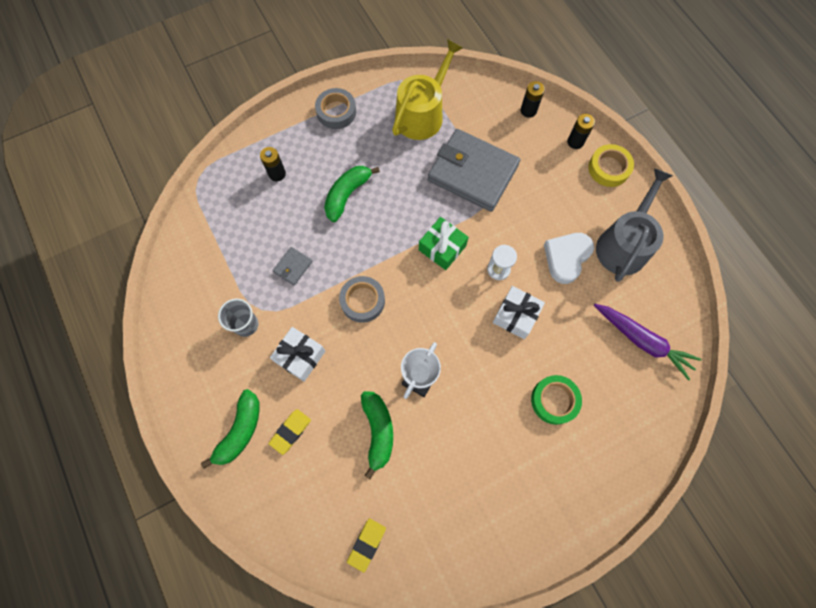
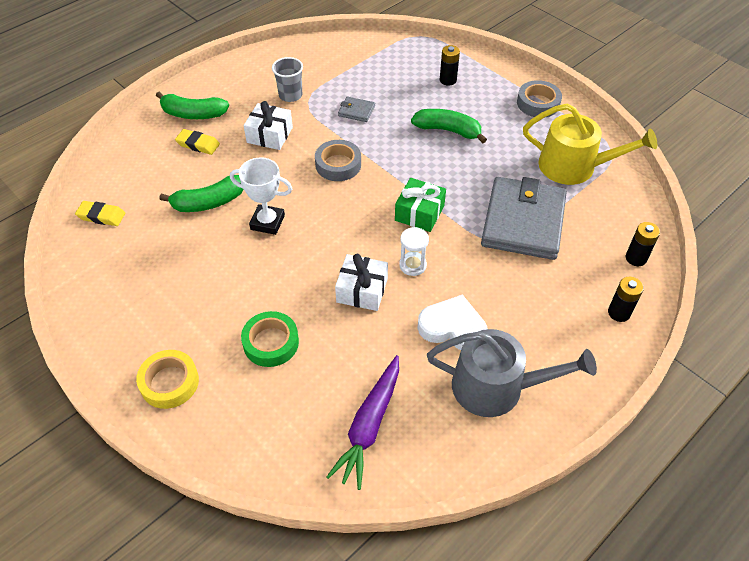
camera: 75 degrees right, 20 degrees down
(608, 168) = (599, 355): yellow tape -> yellow tape (169, 382)

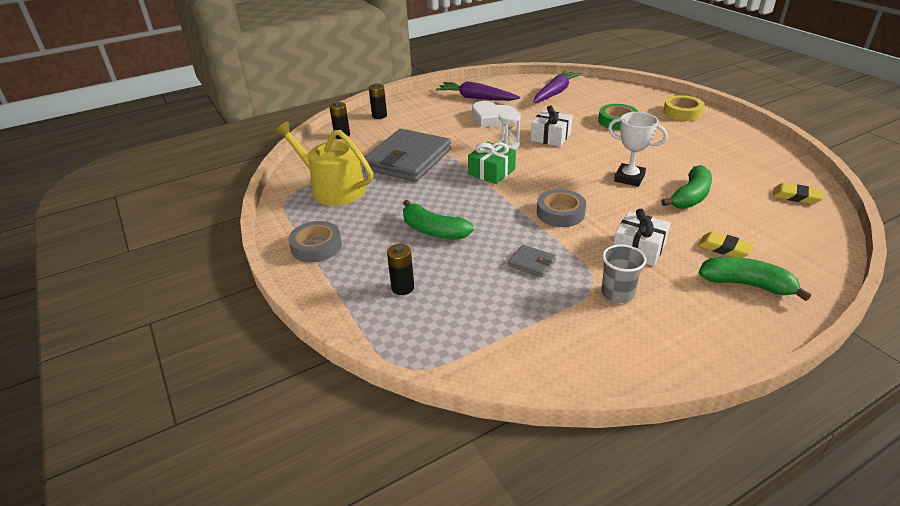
camera: 165 degrees left, 15 degrees down
(209, 202) = (690, 196): green banana -> green banana turned 135 degrees clockwise
(496, 387) = (476, 98): grey watering can -> purple carrot

